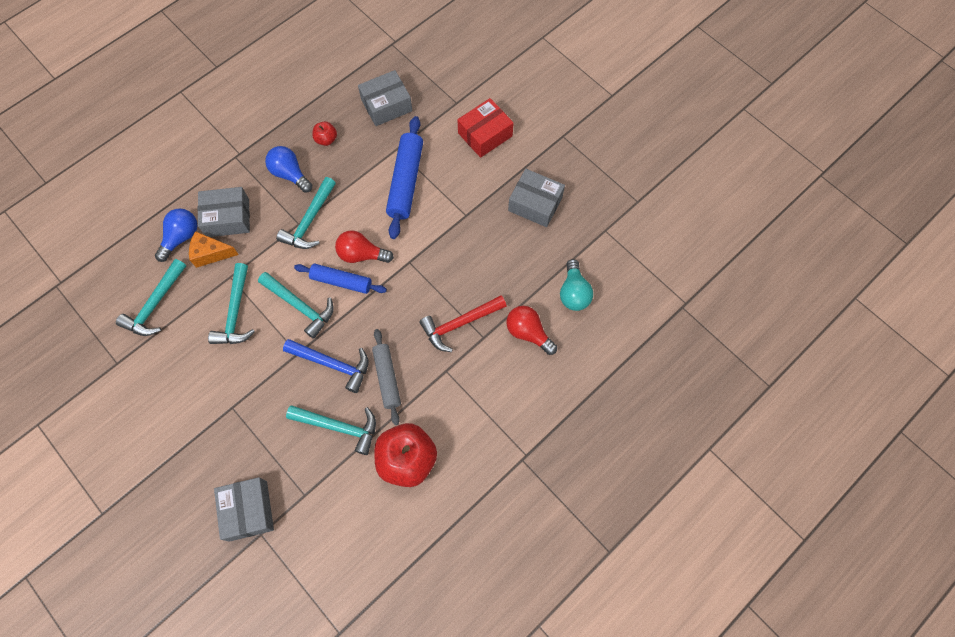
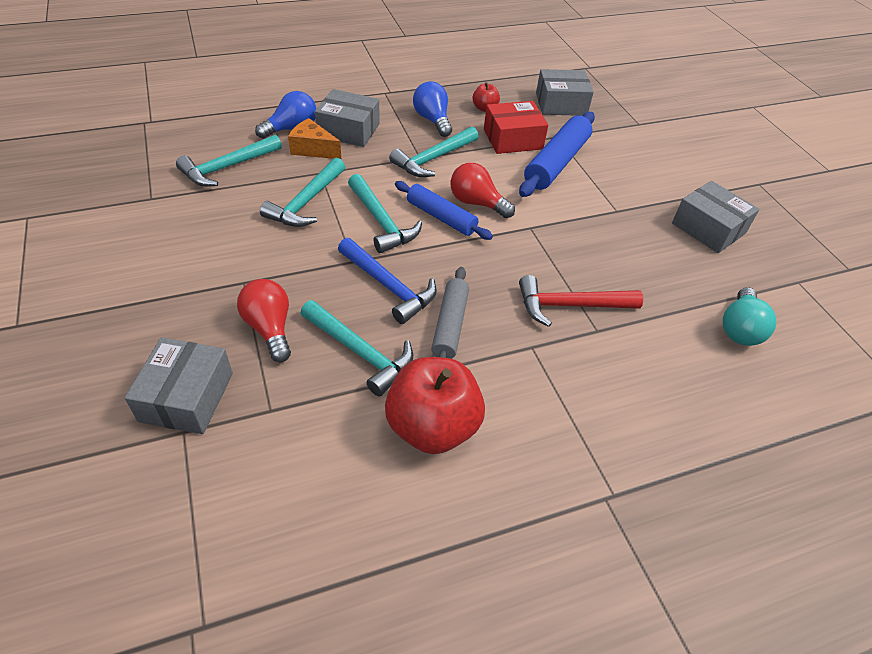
camera: 20 degrees right, 20 degrees down
(485, 134) = (664, 155): red box -> red box (513, 139)
(528, 333) = (662, 348): red light bulb -> red light bulb (270, 328)

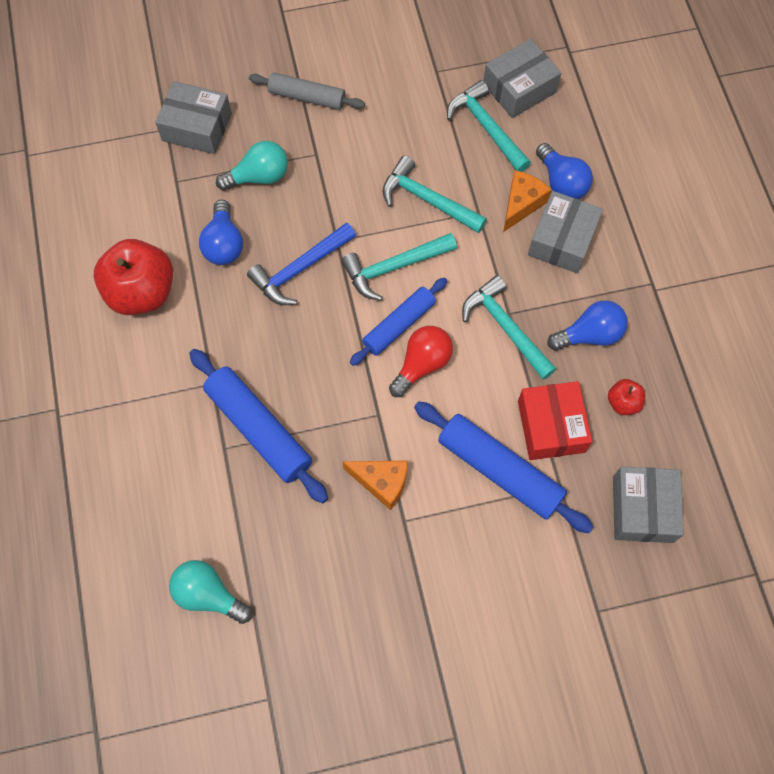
camera: 100 degrees right, 20 degrees up
(270, 328) = (259, 177): red light bulb -> turquoise light bulb
(361, 352) = (224, 244): turquoise hammer -> blue light bulb
(450, 325) = (246, 317): grey rolling pin -> grey rolling pin (307, 97)
(569, 305) = (259, 429): red hammer -> blue rolling pin
(590, 223) = (381, 482): none -> orange cheese
(708, 228) = (367, 624): grey box -> grey box (519, 88)

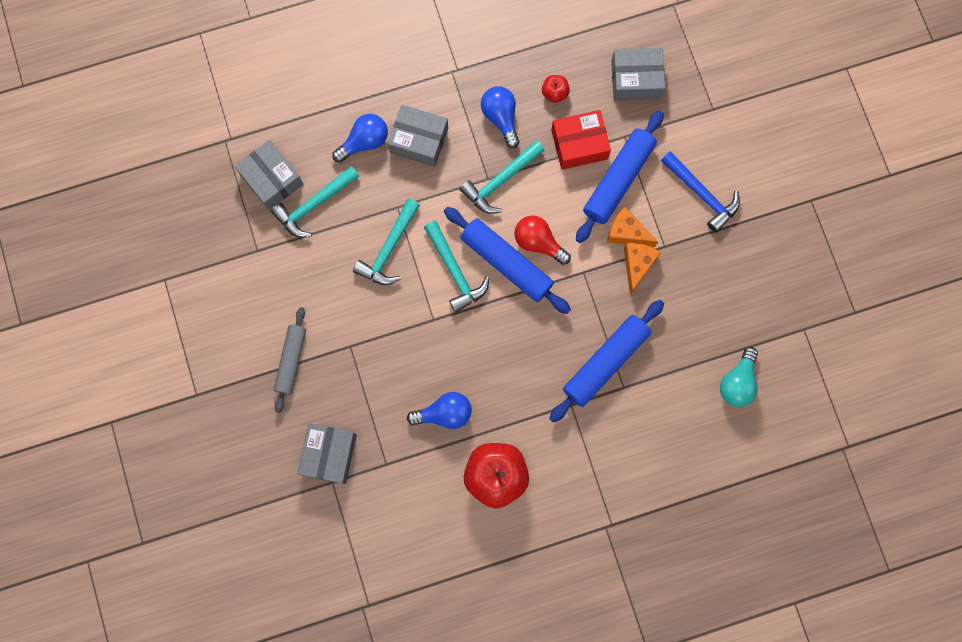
camera: 95 degrees left, 10 degrees up
(259, 177) = (376, 392): turquoise light bulb -> none
(299, 269) = (463, 347): blue hammer -> blue hammer (702, 194)
(399, 325) = (506, 263): blue rolling pin -> blue rolling pin, size x1.52
(521, 204) = (387, 173): orange cheese -> orange cheese (626, 233)

